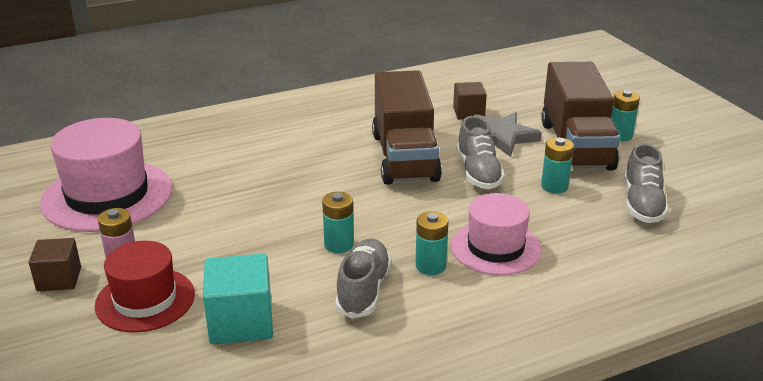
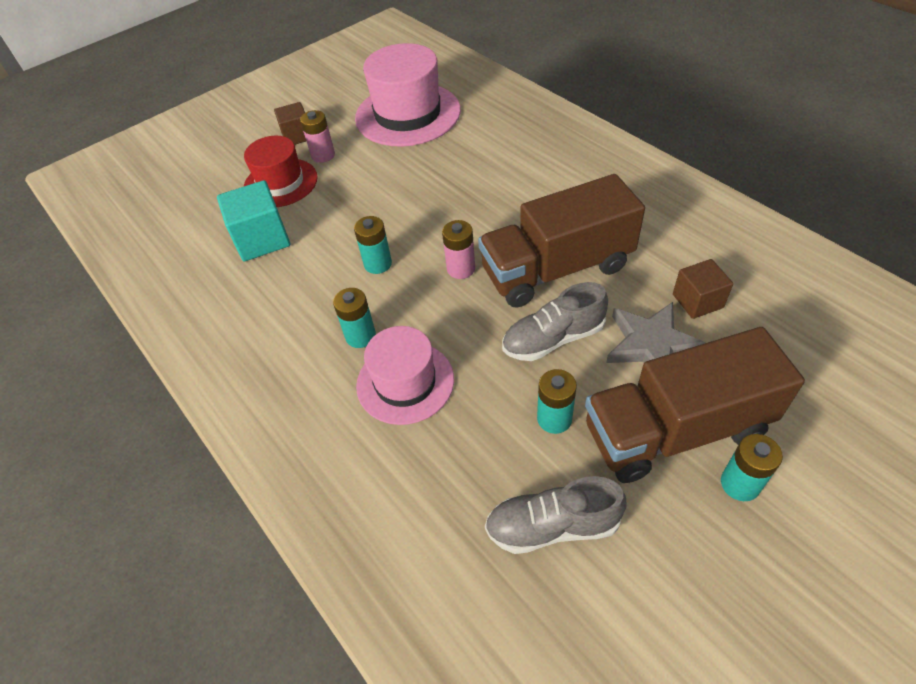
camera: 80 degrees right, 20 degrees up
(363, 290) = (314, 298): grey shoe -> none
(375, 200) = (461, 269): none -> pink battery

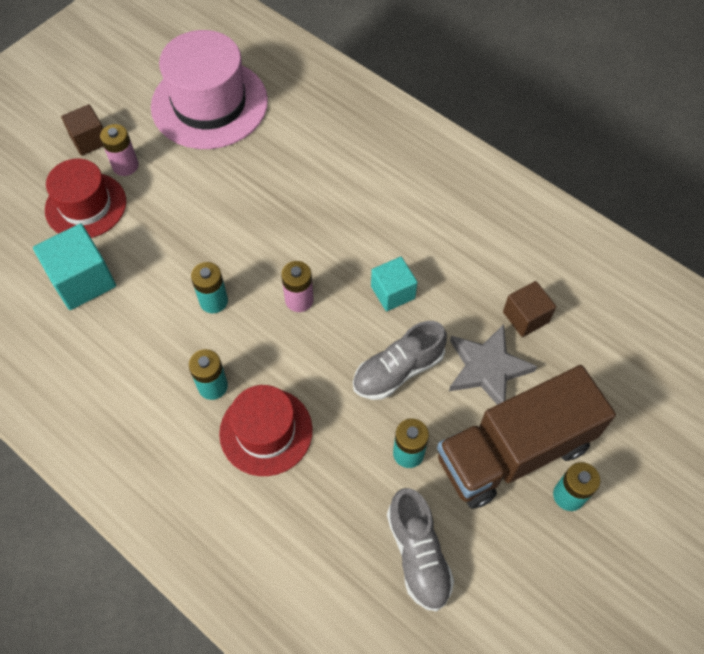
camera: 15 degrees left, 10 degrees up
(405, 382) = (266, 431): pink hat -> red hat
(552, 526) = (418, 554): grey shoe -> grey shoe turned 90 degrees counterclockwise
(556, 269) = (393, 292): brown truck -> turquoise cube

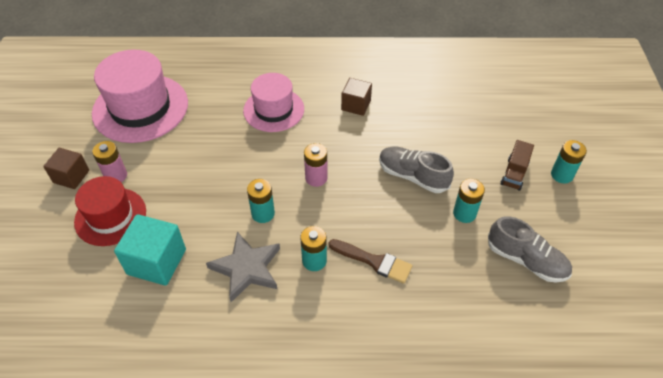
camera: 40 degrees left, 10 degrees down
(266, 431) = (374, 261): red hat -> brown brush
(332, 191) = (273, 110): none -> pink hat
(393, 292) = (366, 139): turquoise cube -> none
(398, 370) = (413, 176): grey shoe -> grey shoe turned 105 degrees clockwise
(487, 368) = (457, 143): grey star -> grey star (247, 268)
(514, 451) = (514, 173): brown truck -> brown truck, size x0.42
(525, 317) = (448, 106): brown cube -> brown cube (356, 105)

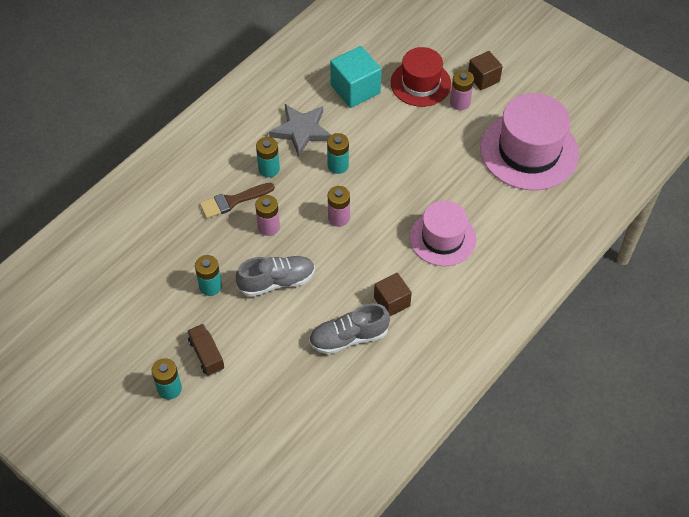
camera: 130 degrees right, 5 degrees up
(372, 216) = (268, 227): none -> pink battery
(526, 260) = (137, 290): grey shoe -> grey shoe (348, 337)

